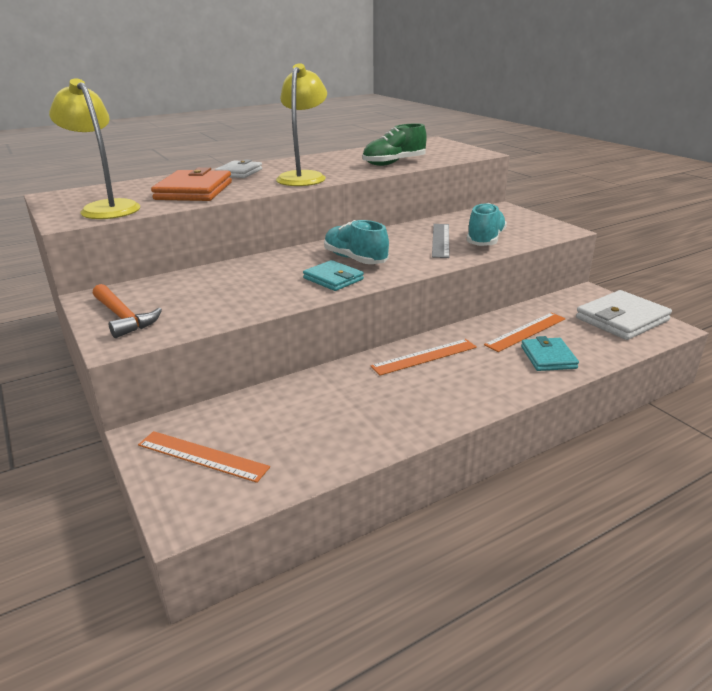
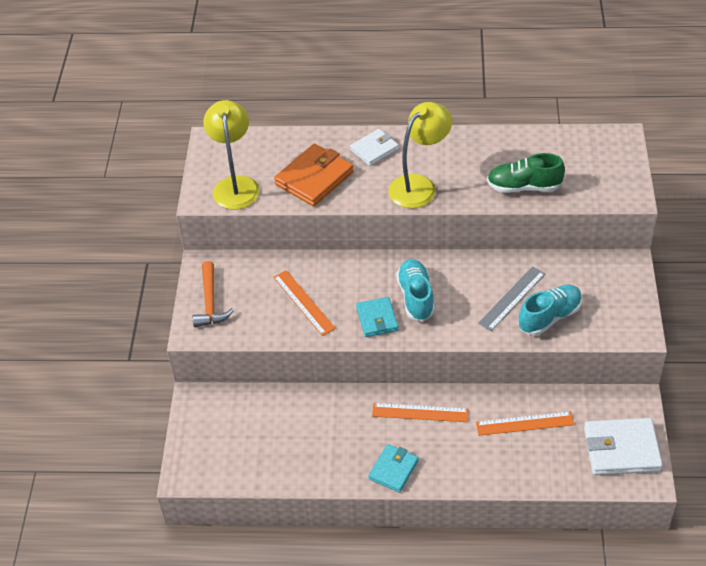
camera: 35 degrees right, 20 degrees up
(202, 456) = (217, 434): orange ruler -> orange ruler (304, 302)
(548, 357) = (509, 461): turquoise wallet -> turquoise wallet (393, 470)

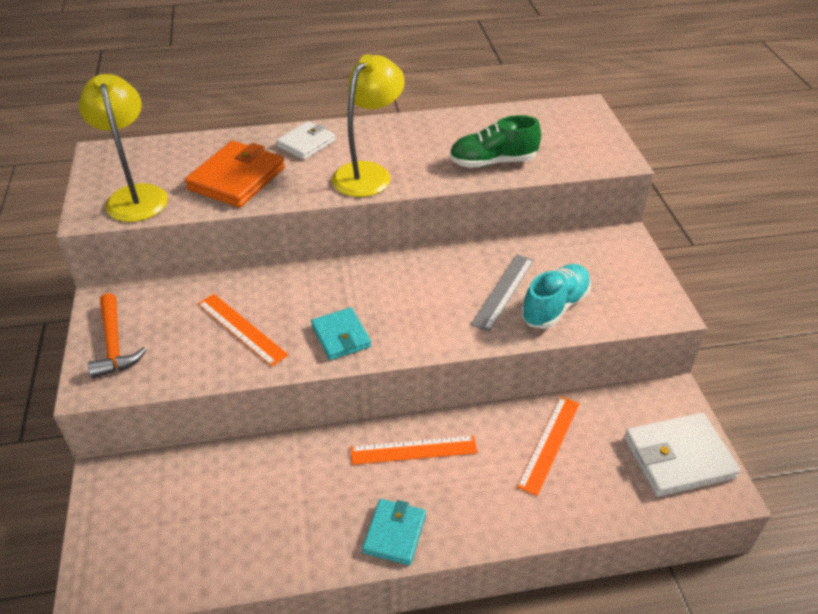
camera: 15 degrees left, 5 degrees down
(416, 297) = (385, 305): turquoise shoe -> none
(525, 423) = (549, 444): orange ruler -> orange ruler turned 45 degrees counterclockwise

